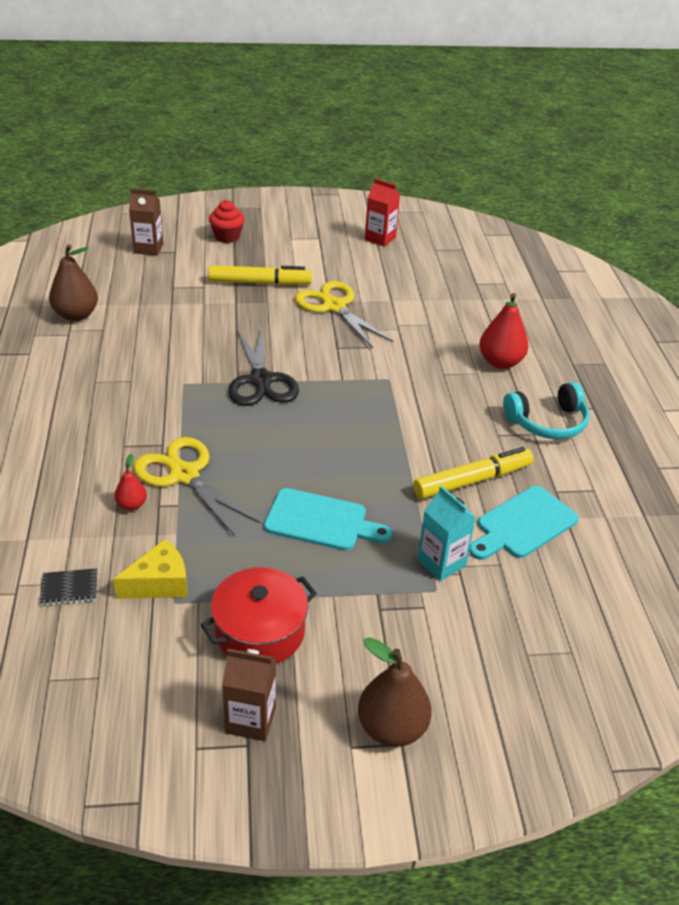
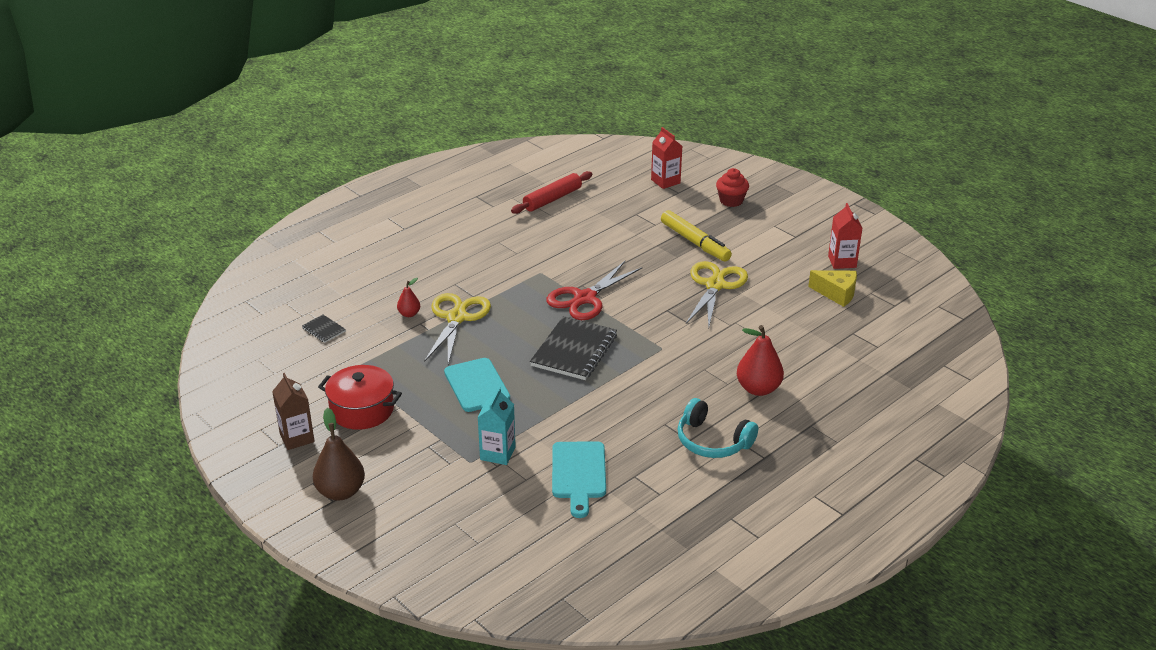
camera: 55 degrees right, 5 degrees down
(76, 315) = (552, 199): brown pear -> red rolling pin
(148, 248) = (665, 181): brown carton -> red carton
(159, 583) = (360, 356): yellow cheese -> yellow cheese (836, 293)
(261, 380) = (585, 298): black scissors -> red scissors
(333, 428) = (574, 350): none -> black notebook
(472, 480) = (597, 433): yellow marker -> none
(523, 524) = (578, 474): turquoise cutting board -> turquoise cutting board turned 105 degrees counterclockwise

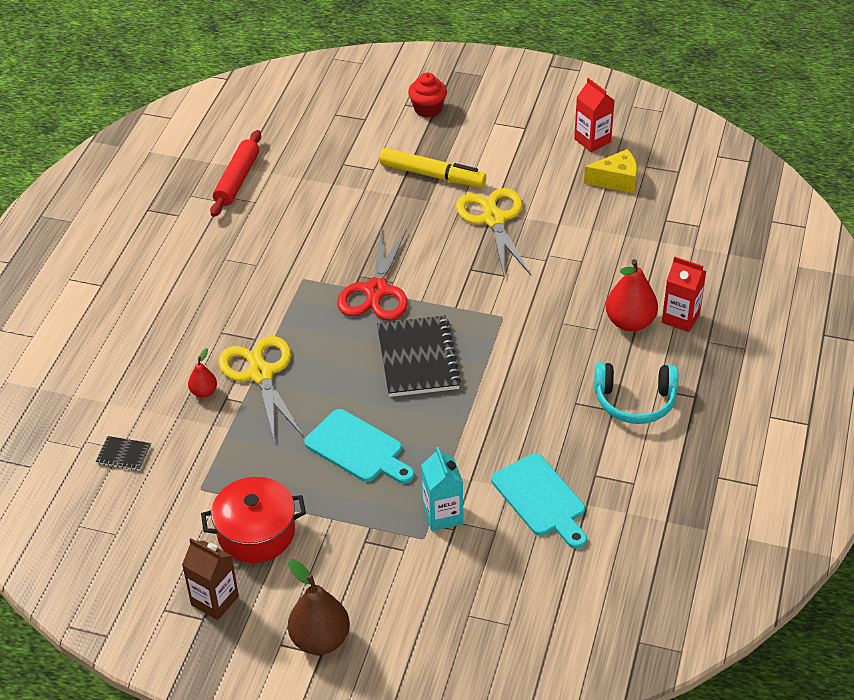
camera: 30 degrees left, 10 degrees up
(665, 181) = (340, 110): red carton -> red carton (680, 318)

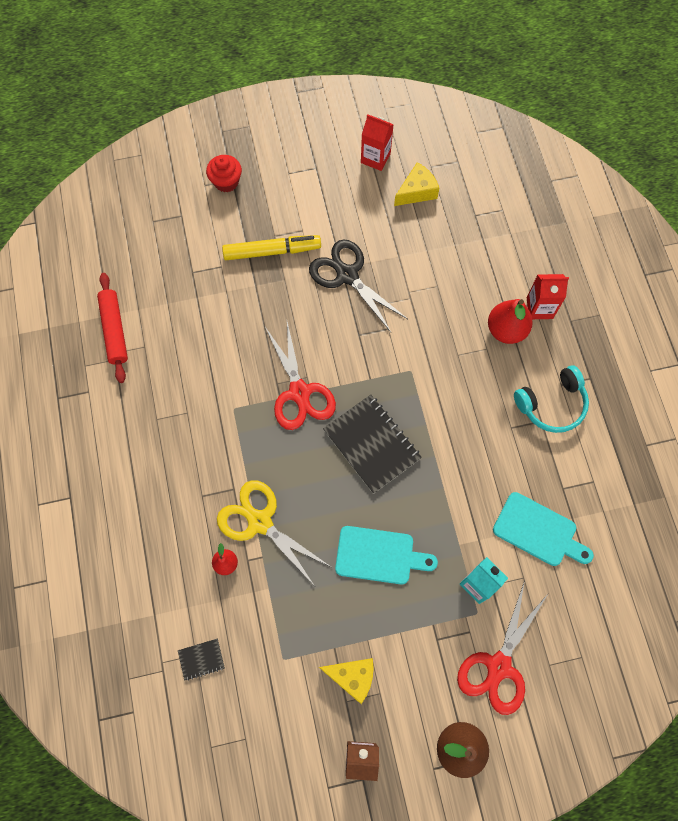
camera: 30 degrees left, 25 degrees up
(256, 532) = (352, 677): red pot -> yellow cheese
(413, 591) = (499, 666): none -> red scissors
(493, 219) = (347, 275): yellow scissors -> black scissors

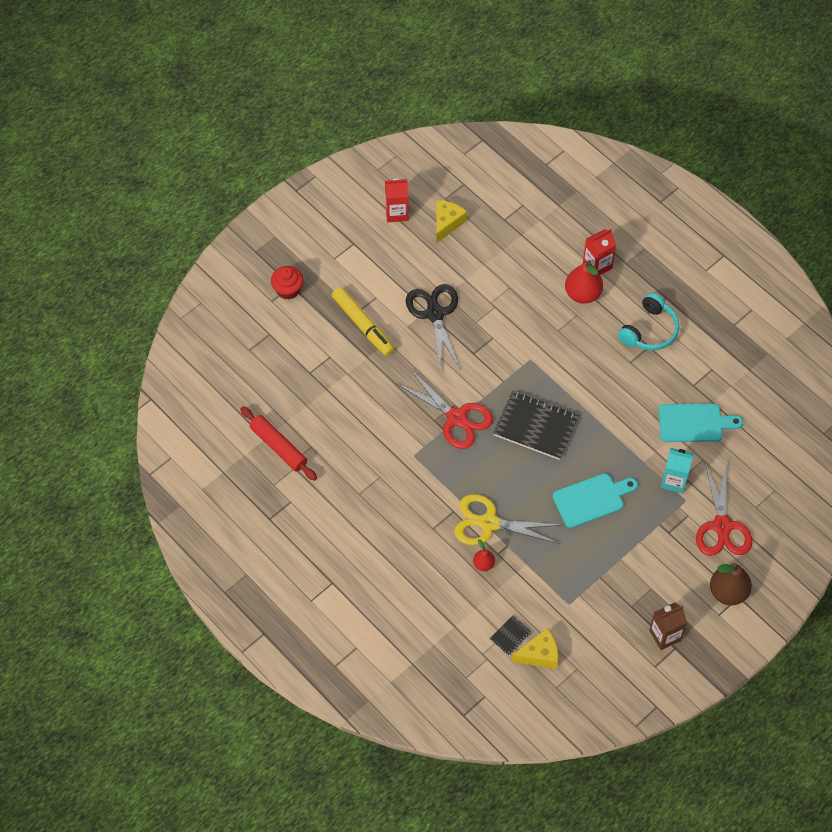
camera: 30 degrees left, 10 degrees down
(272, 251) = (363, 325): yellow marker -> yellow marker turned 90 degrees clockwise
(347, 275) = (435, 314): black scissors -> black scissors turned 60 degrees clockwise
(352, 677) = (625, 588): yellow cheese -> yellow cheese (539, 654)

